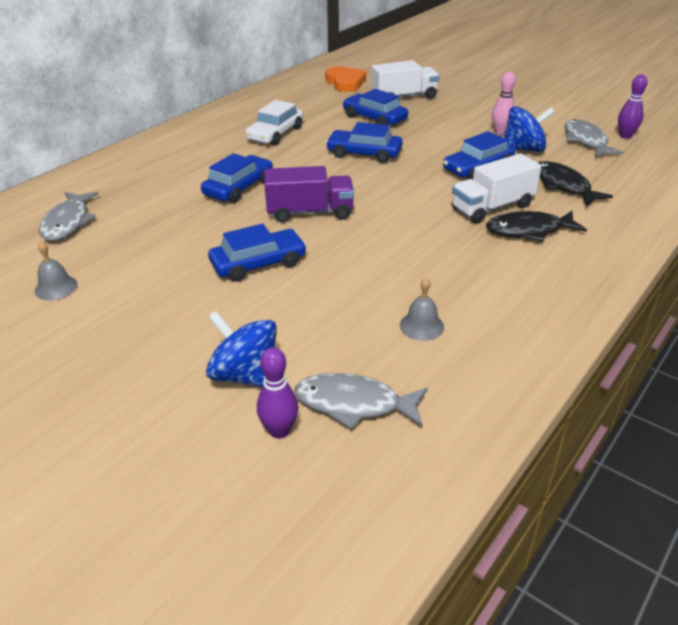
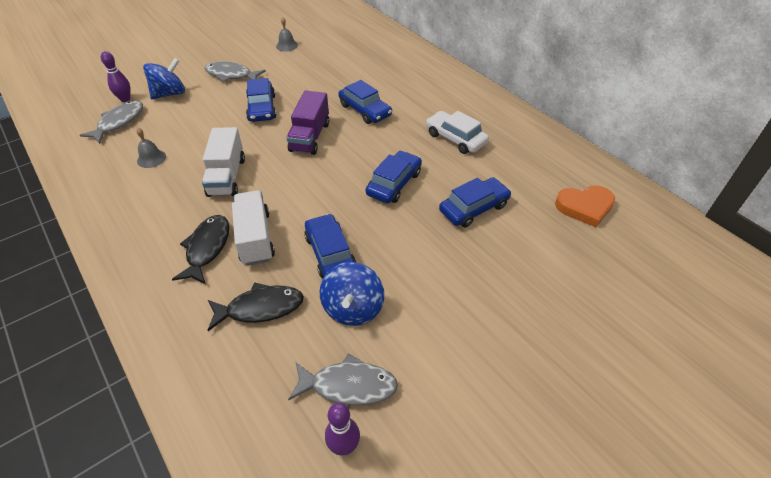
camera: 105 degrees right, 10 degrees up
(68, 222) = (353, 48): grey fish -> grey fish (231, 75)
(404, 97) = (530, 247): white truck -> white truck (227, 177)
(500, 132) = (404, 304): pink bowling pin -> none

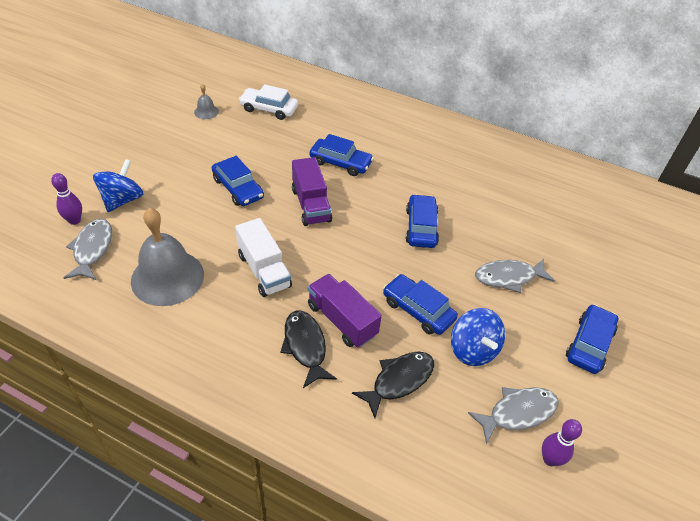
camera: 30 degrees left, 0 degrees up
(151, 158) = (167, 277): grey bell -> grey bell, size x2.28
(231, 75) = (174, 160): grey fish -> grey fish (508, 277)
(255, 238) = (342, 320): white truck -> purple truck
(455, 138) = (440, 168): white car -> white car (269, 109)
(474, 208) = (500, 228): blue car -> blue car (589, 344)
(584, 207) = (577, 200): orange heart -> none

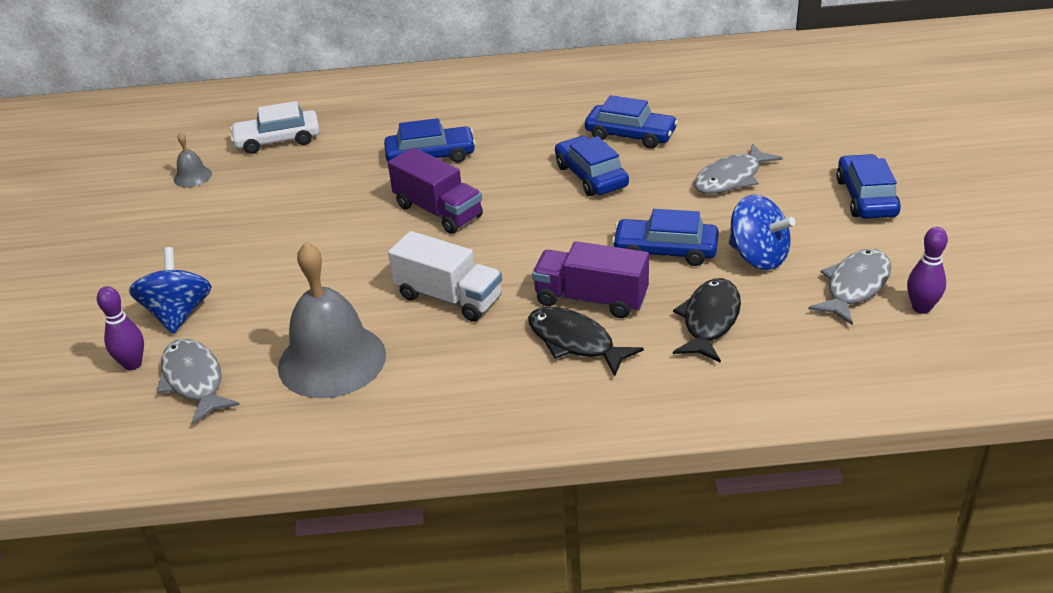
camera: 25 degrees left, 10 degrees down
(238, 188) = (326, 235): blue car -> blue car (630, 135)

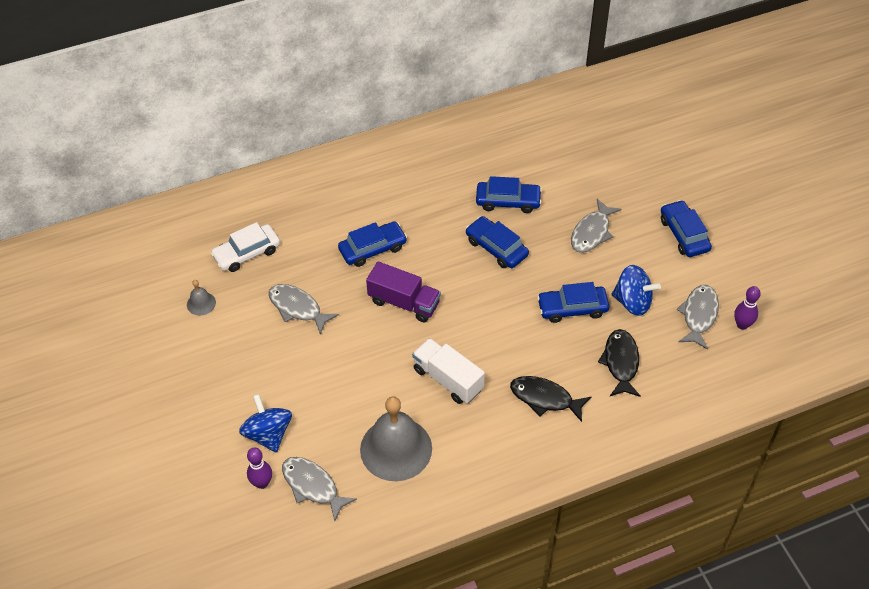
camera: 20 degrees left, 15 degrees up
(302, 197) = (297, 308): none -> grey fish
(449, 298) = (448, 379): white truck -> white truck turned 150 degrees counterclockwise
(591, 299) = (541, 361): purple truck -> none

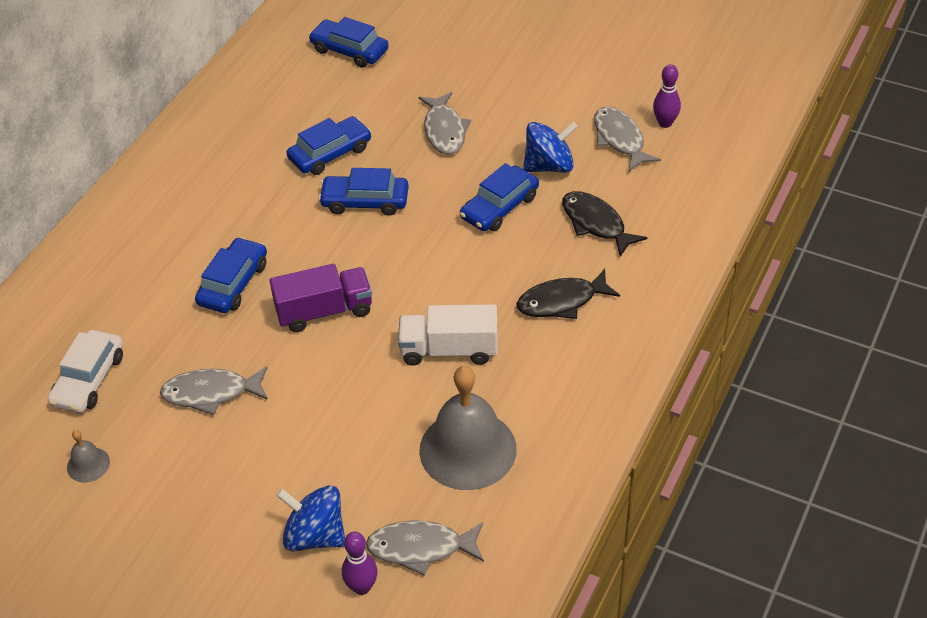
camera: 40 degrees left, 5 degrees down
(684, 234) = (531, 81): blue car -> blue car (349, 50)

